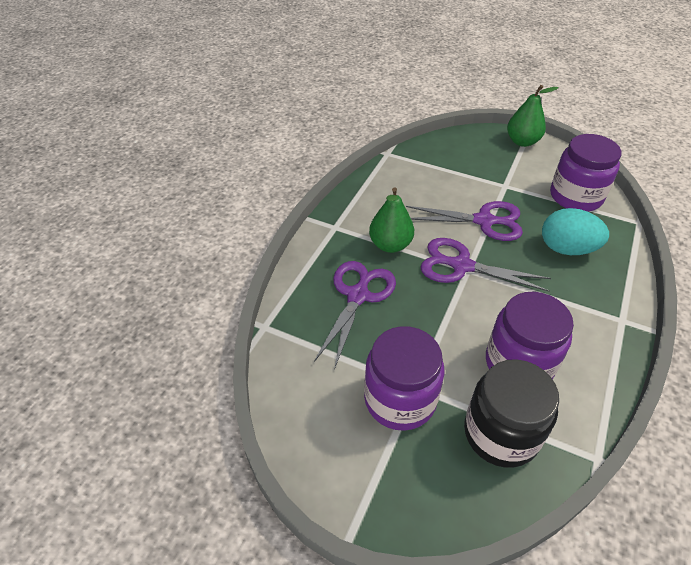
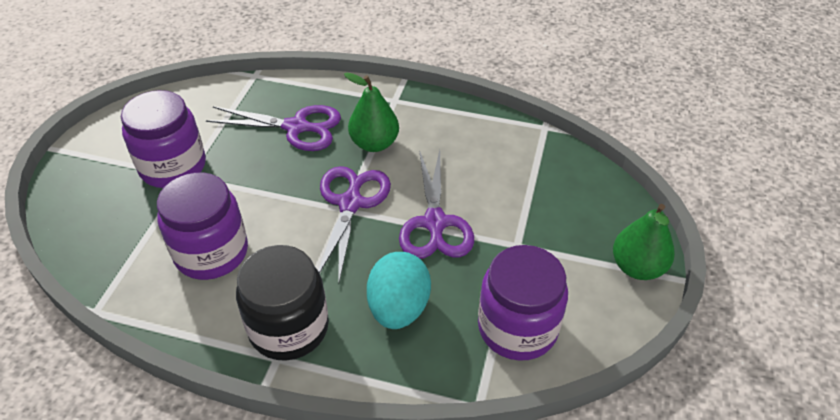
camera: 80 degrees right, 0 degrees up
(501, 433) = (131, 237): black jar -> black jar (289, 328)

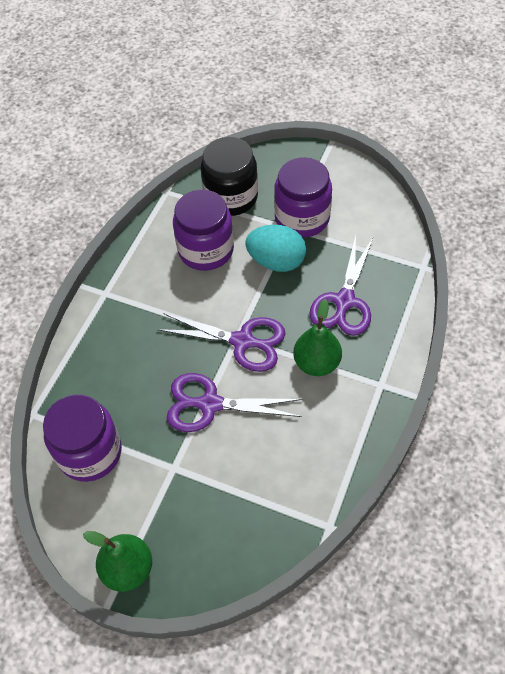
camera: 100 degrees right, 10 degrees up
(289, 328) = (127, 299): black jar -> black jar (231, 197)
(399, 308) = (128, 370): turquoise egg -> turquoise egg (276, 261)

